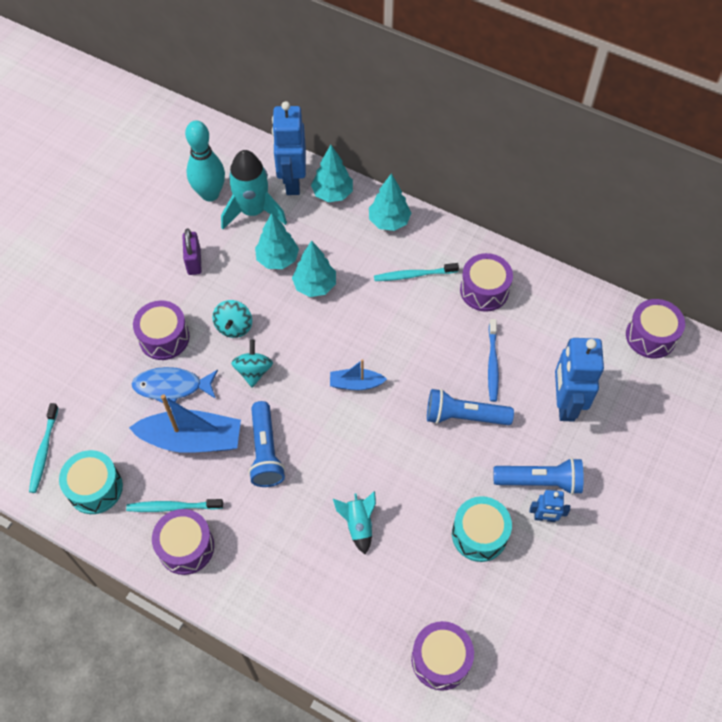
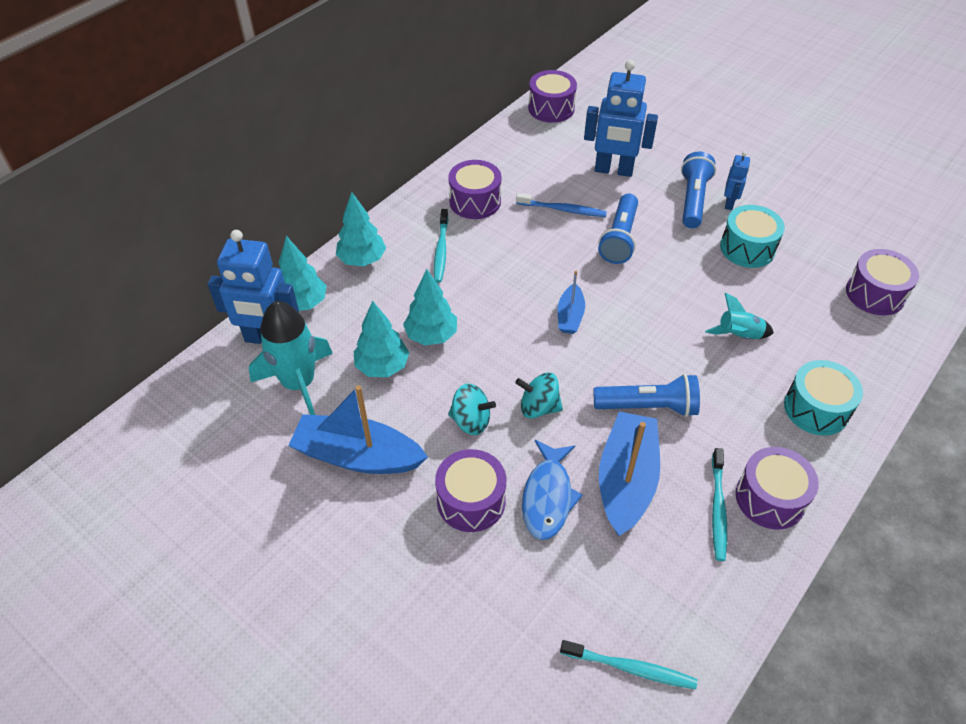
camera: 80 degrees left, 10 degrees down
(95, 488) = (690, 599): turquoise drum -> turquoise drum (816, 409)
(194, 261) = (358, 456): purple padlock -> blue boat
(210, 194) = (252, 428): turquoise bowling pin -> none

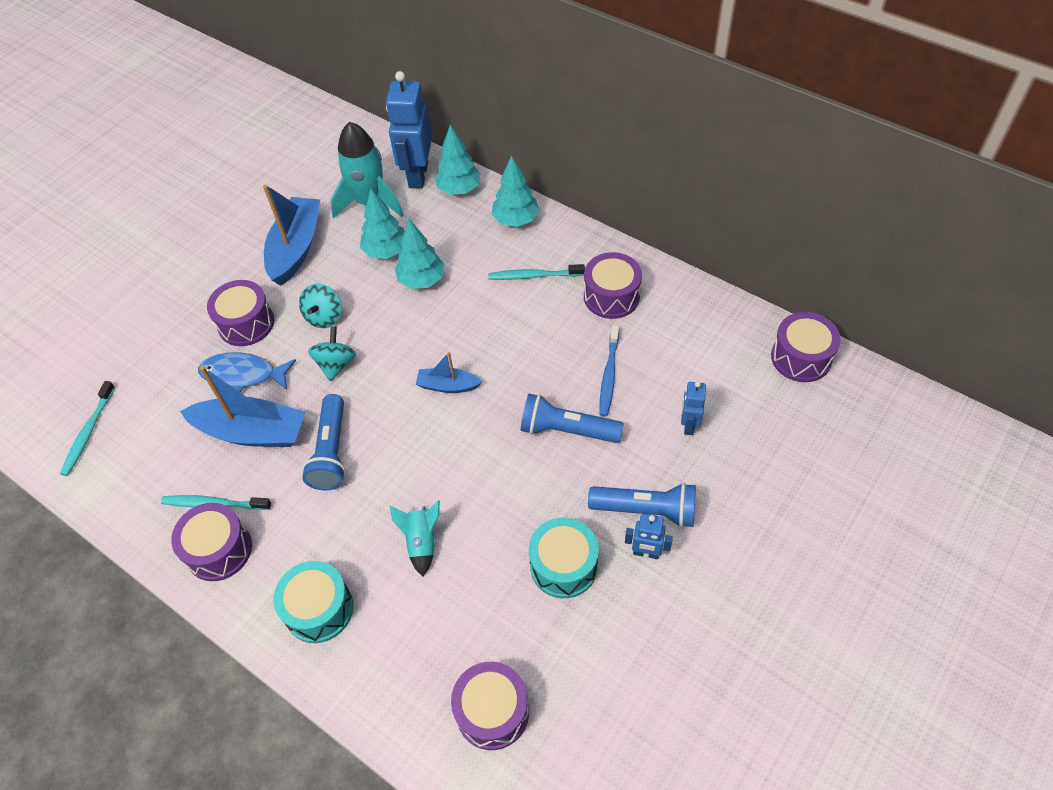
camera: 90 degrees right, 5 degrees up
(613, 170) = (688, 425): blue robot -> blue robot, size x0.50

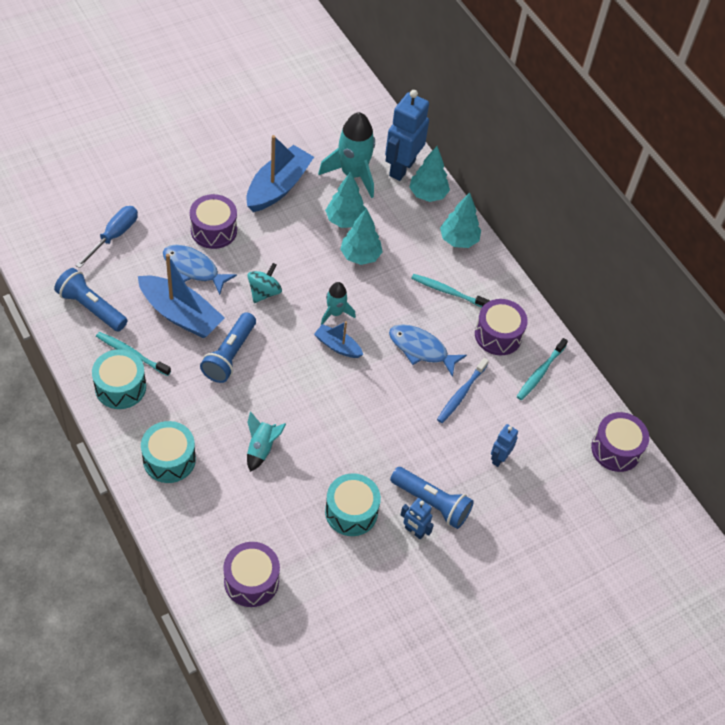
camera: 15 degrees right, 0 degrees up
(88, 433) = (67, 262): turquoise toothbrush -> turquoise toothbrush (540, 373)
(132, 379) = (114, 236): none -> blue screwdriver
(219, 550) = (120, 387): purple drum -> turquoise drum
(324, 317) = (273, 251): turquoise spinning top -> none
(426, 351) = (335, 313): none -> turquoise rocket
(540, 347) = (421, 349): none -> blue fish
(567, 430) = (407, 419): blue flashlight -> blue flashlight (91, 307)

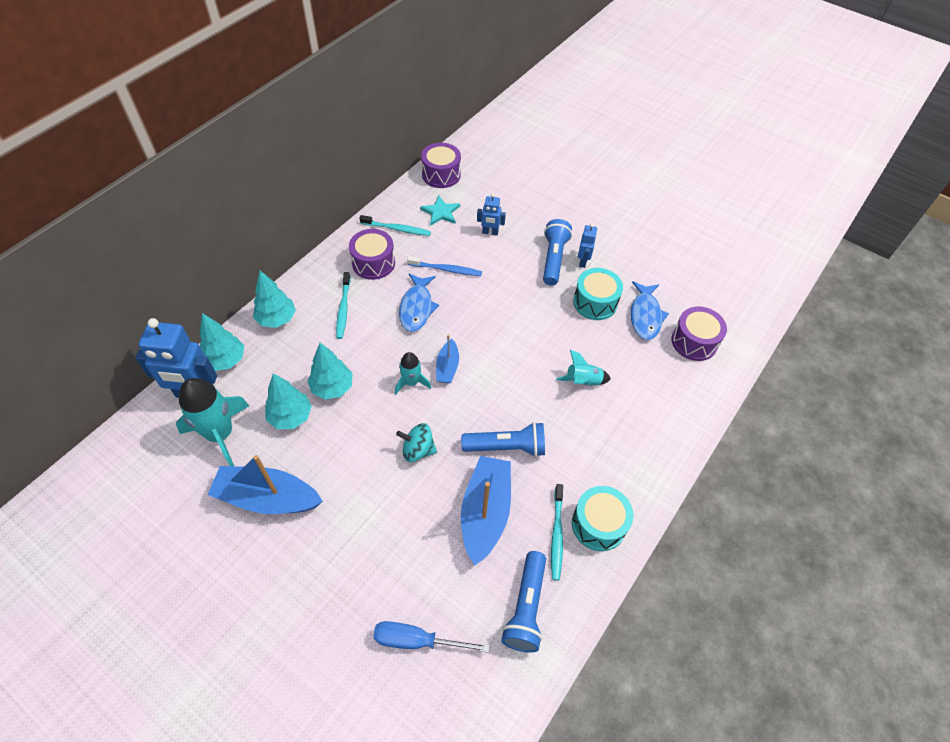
camera: 110 degrees left, 0 degrees up
(169, 459) = (640, 445): turquoise drum -> none
(193, 269) = (421, 529): blue fish -> blue fish (645, 316)
(214, 230) = (359, 535): purple drum -> none
(551, 423) = (440, 212): none -> turquoise star

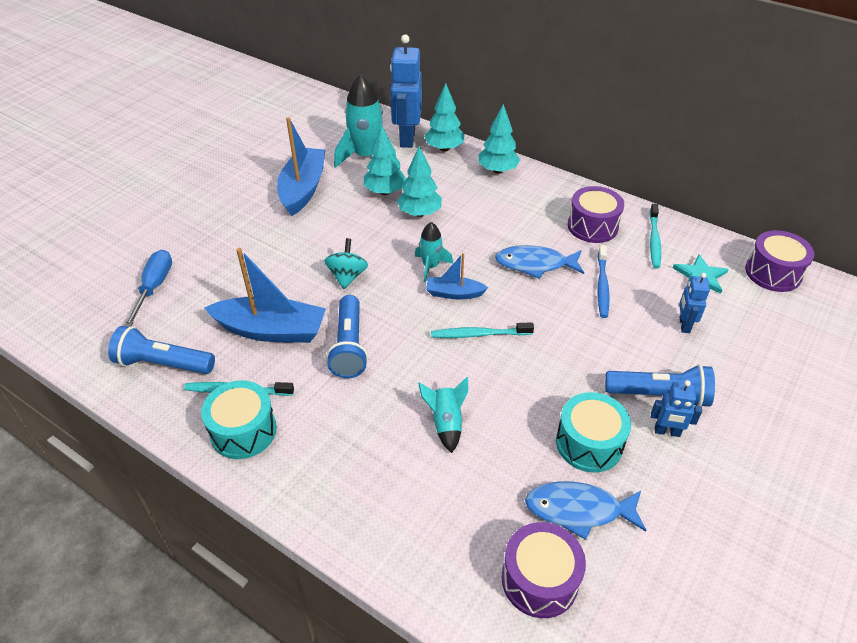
camera: 90 degrees right, 10 degrees down
(343, 309) = (520, 211): turquoise toothbrush -> turquoise toothbrush (478, 334)

